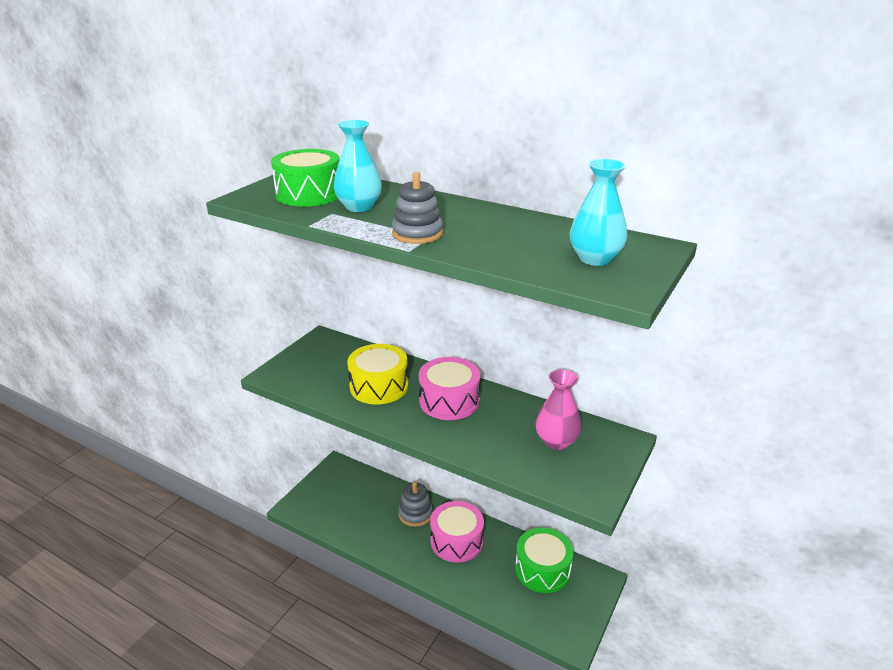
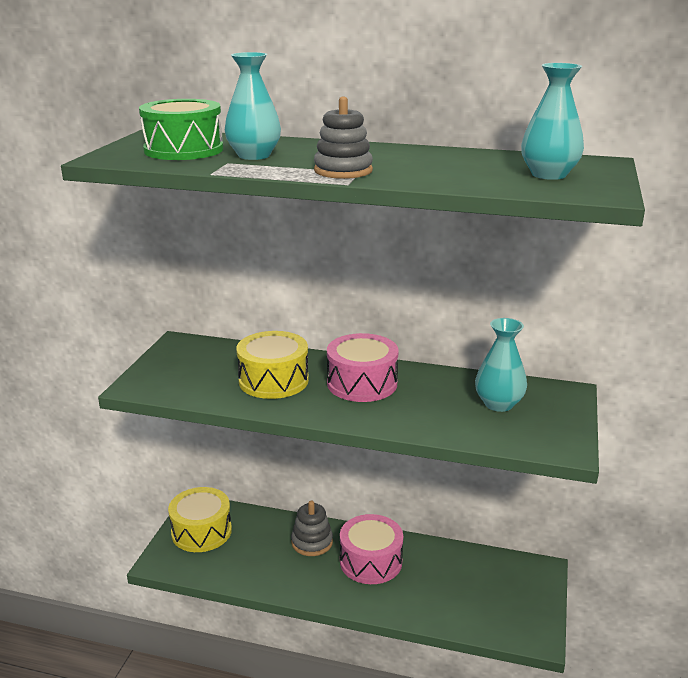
camera: 15 degrees left, 5 degrees down
(333, 487) = (201, 531): none -> yellow drum
(542, 569) = (477, 572): green drum -> none
(556, 441) = (498, 404): pink vase -> turquoise vase

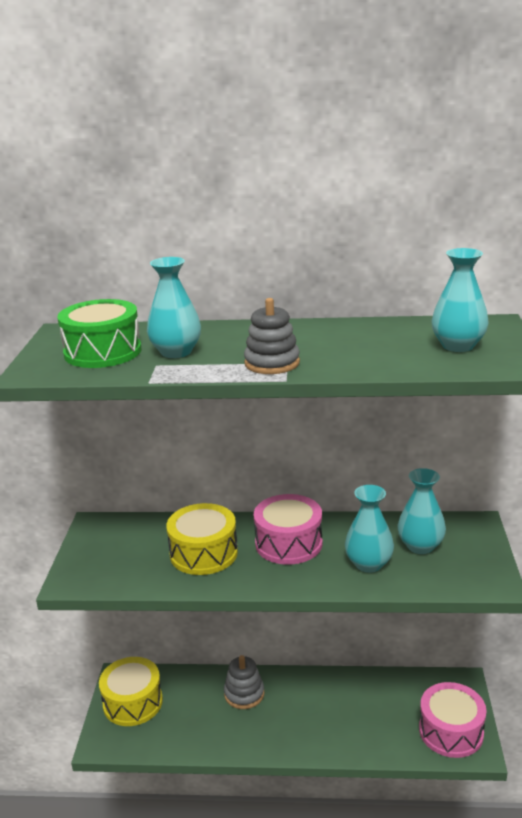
camera: 10 degrees left, 0 degrees up
(371, 561) = (305, 703): pink drum -> pink drum (451, 731)
(437, 412) = (368, 564): none -> turquoise vase

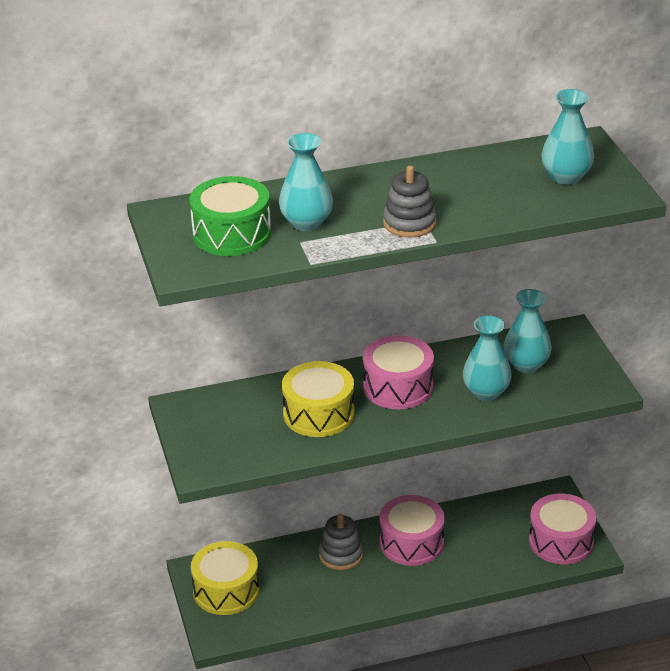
camera: 20 degrees left, 10 degrees up
(310, 698) = (411, 543): none -> pink drum

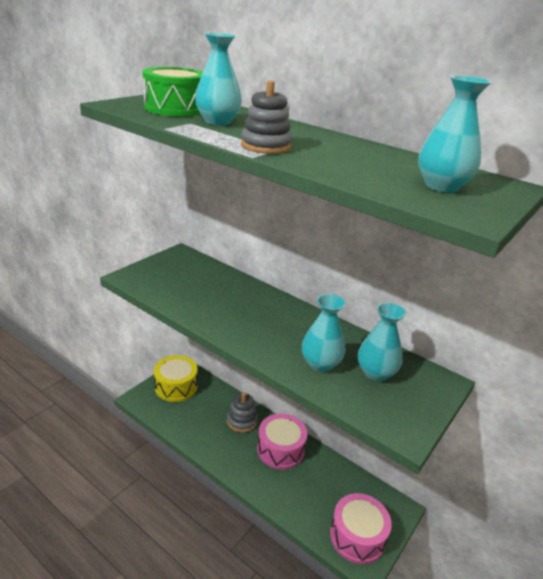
camera: 50 degrees right, 5 degrees down
(318, 414) = (220, 300): yellow drum -> none
(398, 387) = (281, 321): pink drum -> none

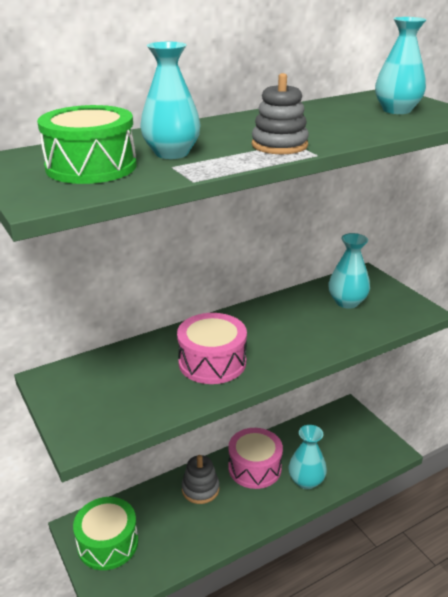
camera: 65 degrees left, 0 degrees up
(176, 386) = (108, 543): yellow drum -> green drum
(320, 364) = (326, 327): turquoise vase -> turquoise vase (306, 481)
(357, 536) = (368, 446): pink drum -> pink drum (212, 362)

